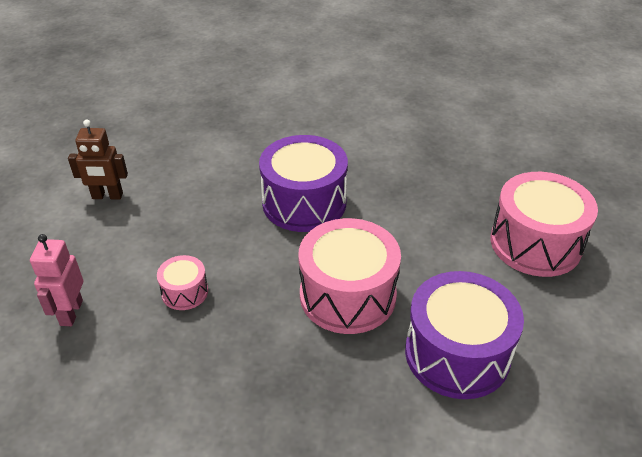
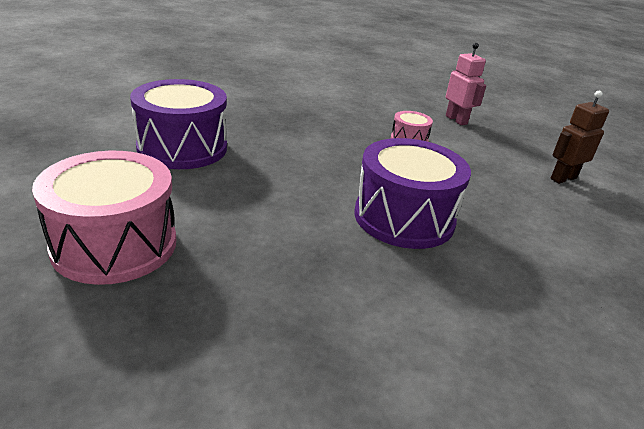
camera: 145 degrees right, 10 degrees down
(347, 295) = (292, 161): pink drum -> none

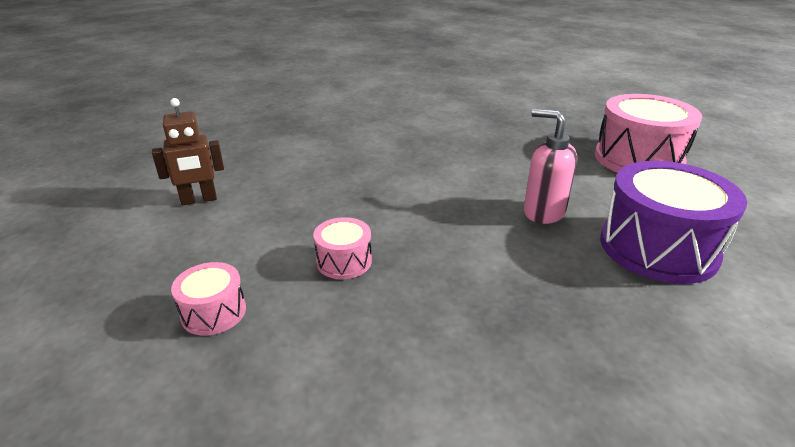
camera: 165 degrees left, 0 degrees up
(266, 172) = (543, 212): none -> pink soap dispenser
(404, 217) = (414, 169): purple drum -> none
(456, 120) = (213, 312): pink robot -> pink drum

